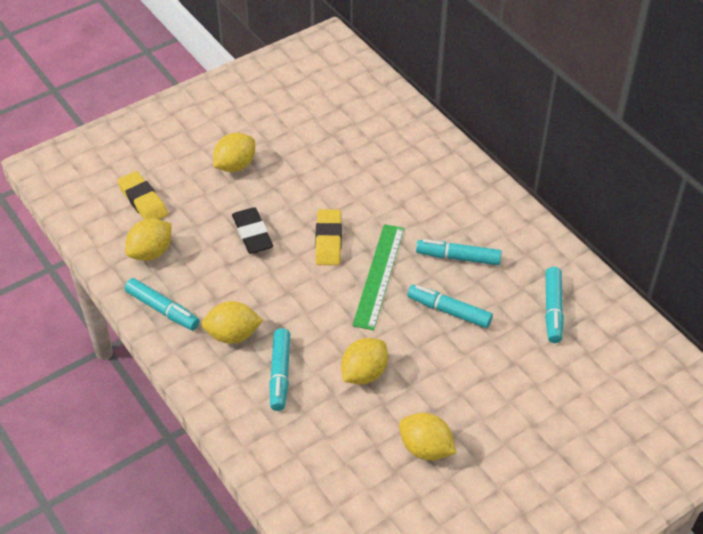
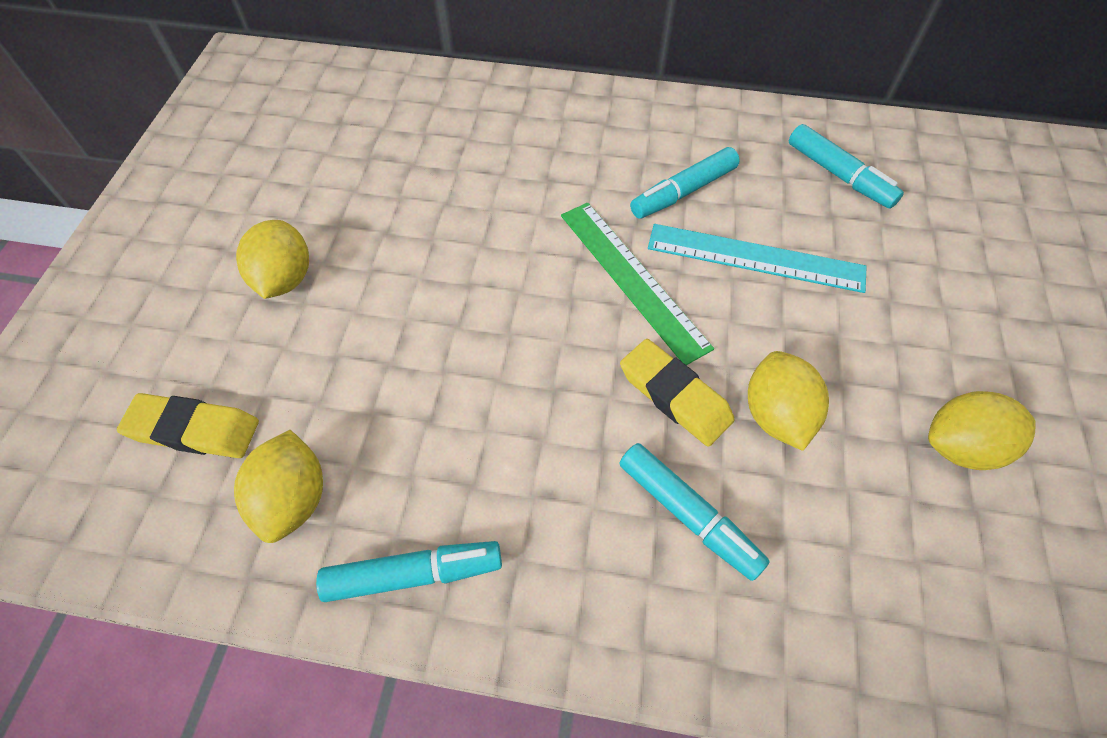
camera: 45 degrees left, 10 degrees up
(233, 335) = (560, 517): yellow lemon -> none
(252, 234) = (415, 350): black eraser -> none
(328, 240) = (522, 283): yellow eraser -> yellow eraser (674, 396)
(449, 311) = (755, 258): turquoise marker -> turquoise ruler

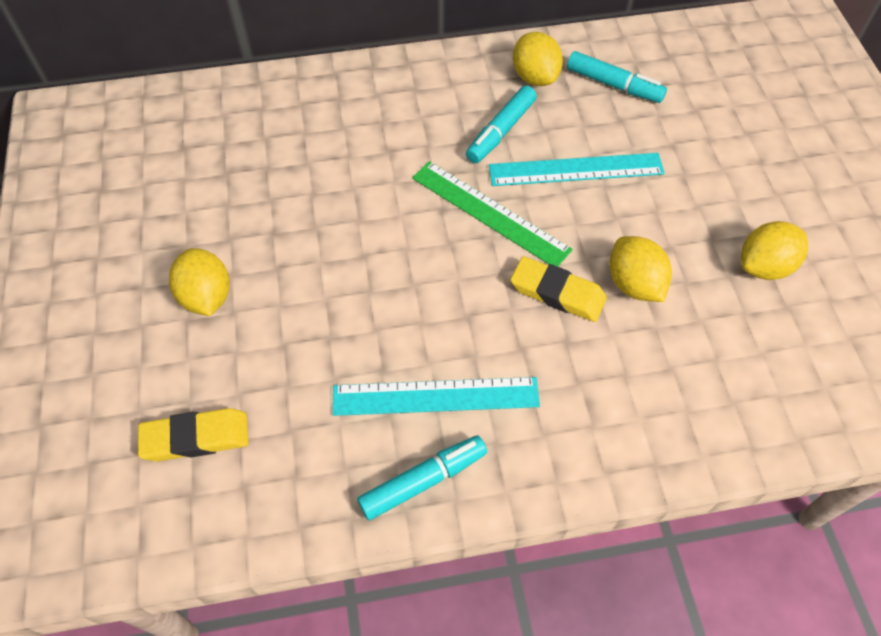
camera: 20 degrees left, 0 degrees up
(293, 499) = (305, 461): yellow lemon -> yellow lemon (535, 77)
(475, 474) = (435, 396): none -> turquoise ruler
(688, 514) = (599, 373): turquoise marker -> none

